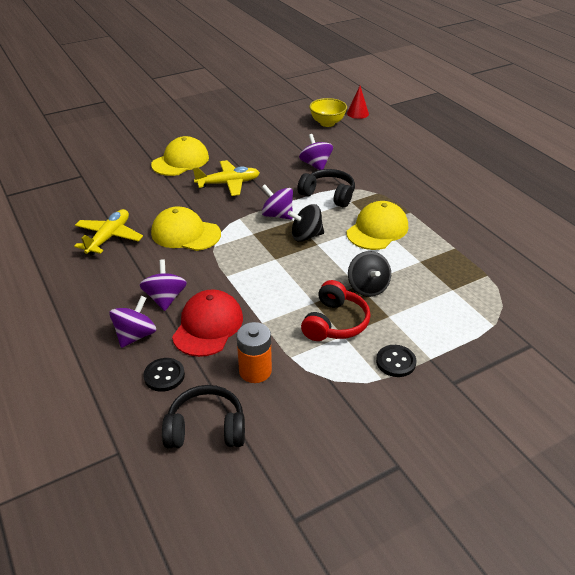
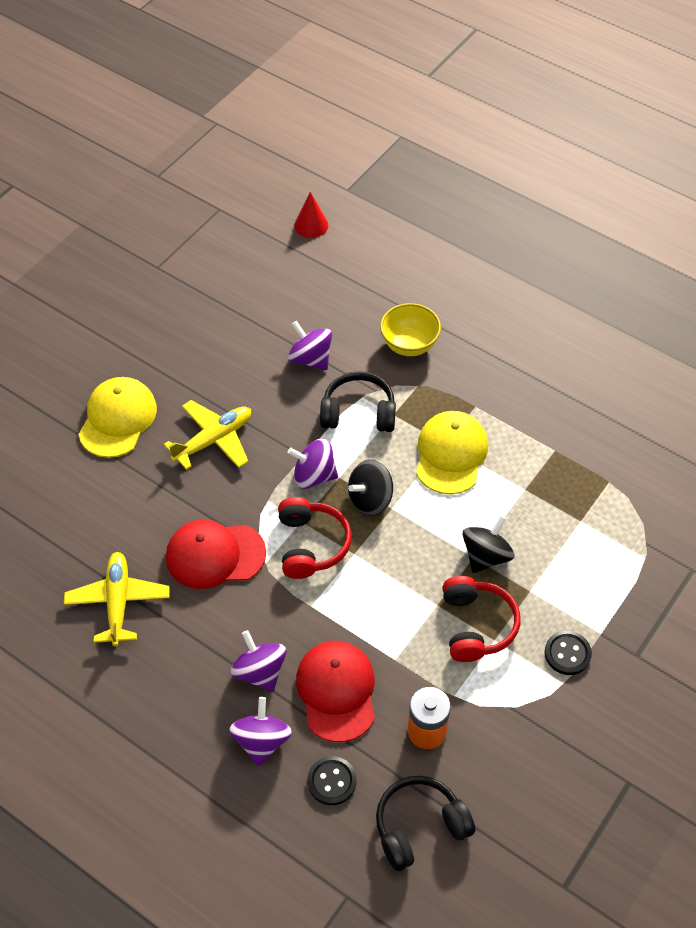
camera: 25 degrees left, 15 degrees up
(185, 233) = (215, 555): yellow cap -> red cap
(250, 246) = (311, 545): none -> red headphones
(327, 123) = (279, 262): yellow bowl -> yellow bowl (409, 345)
(368, 287) = (486, 556): black spinning top -> black spinning top turned 105 degrees counterclockwise

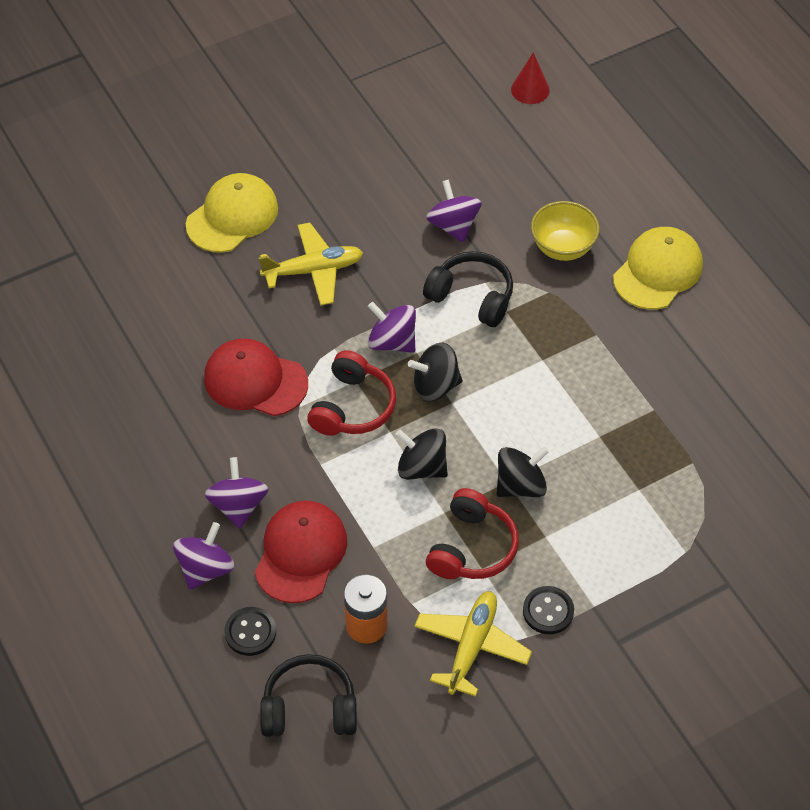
camera: 25 degrees right, 0 degrees up
(118, 602) = (142, 389): yellow plane -> yellow plane (471, 646)
(397, 574) = (421, 467): none -> black spinning top
(451, 454) = (542, 373): yellow cap -> yellow cap (658, 271)

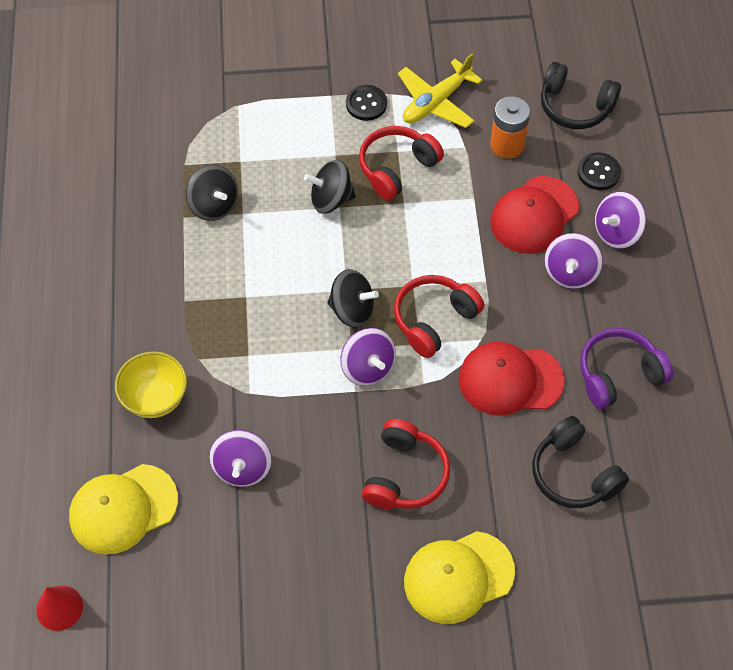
camera: 155 degrees left, 5 degrees up
(153, 424) = (619, 375): none -> purple headphones
(255, 381) = (510, 380): red cap -> red cap turned 135 degrees clockwise
(313, 270) = (404, 475): yellow plane -> red headphones
(421, 467) = (402, 245): black spinning top -> black spinning top (214, 205)
(471, 297) = (271, 382): black headphones -> black headphones (574, 473)
(658, 271) = (87, 338): yellow cap -> yellow cap (123, 509)

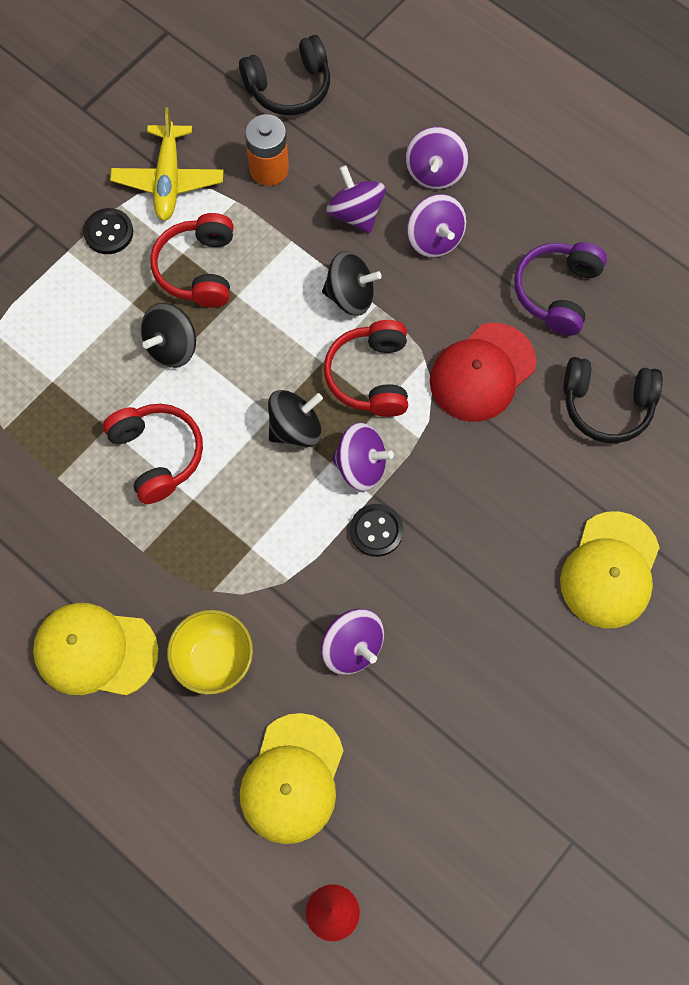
camera: 45 degrees left, 10 degrees up
(97, 331) = (95, 651): none -> yellow cap
(214, 205) = (73, 442): black spinning top -> black spinning top (350, 296)
(404, 475) = (484, 528): red headphones -> red headphones (157, 455)
(534, 215) = (355, 213): red cap -> purple spinning top
(598, 172) = (368, 131): black button -> black button (376, 531)

